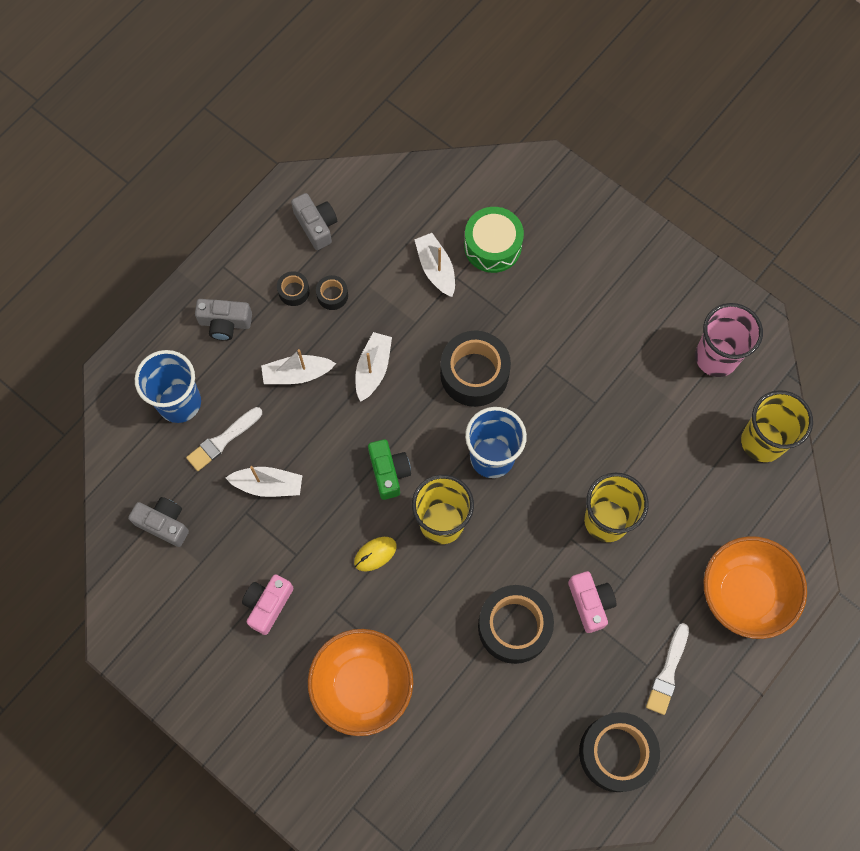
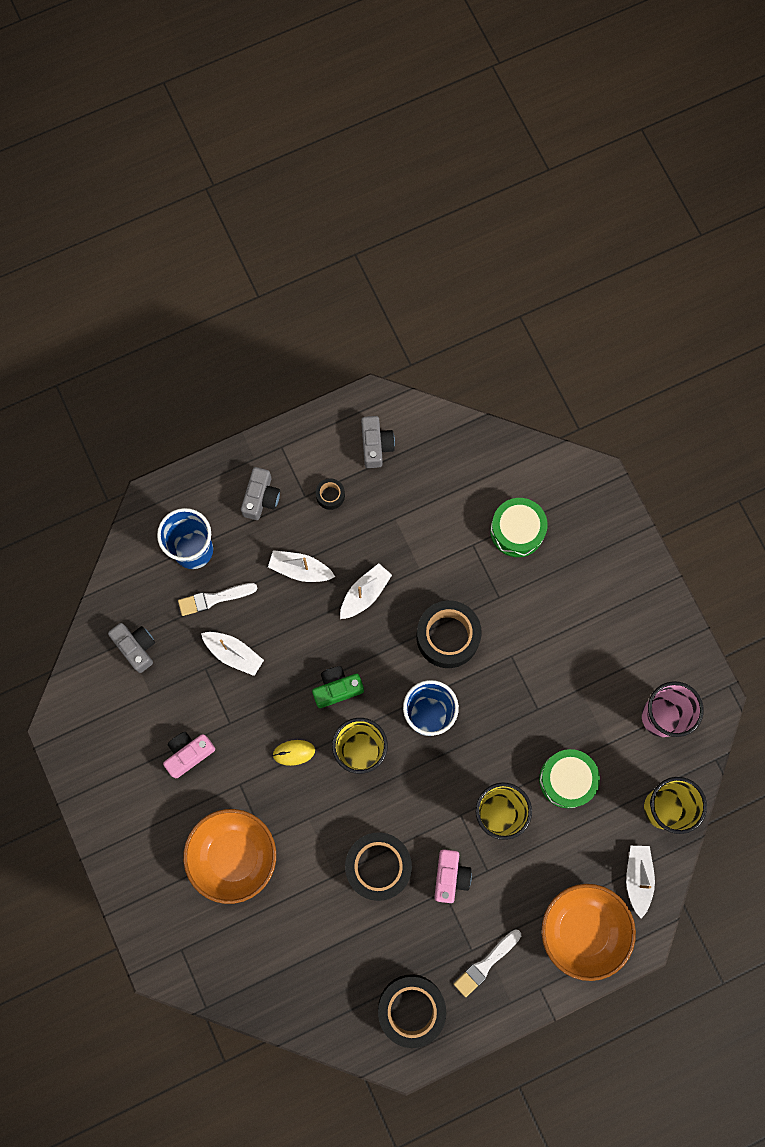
camera: 25 degrees right, 5 degrees up
(225, 323) = (261, 498): grey camera -> grey camera turned 105 degrees counterclockwise
(332, 295) = (361, 513): black tape -> none
(389, 472) = (337, 688): green camera -> green camera turned 120 degrees counterclockwise
(436, 268) = (459, 529): white boat -> white boat (638, 878)
(657, 457) = (567, 779): none -> green drum

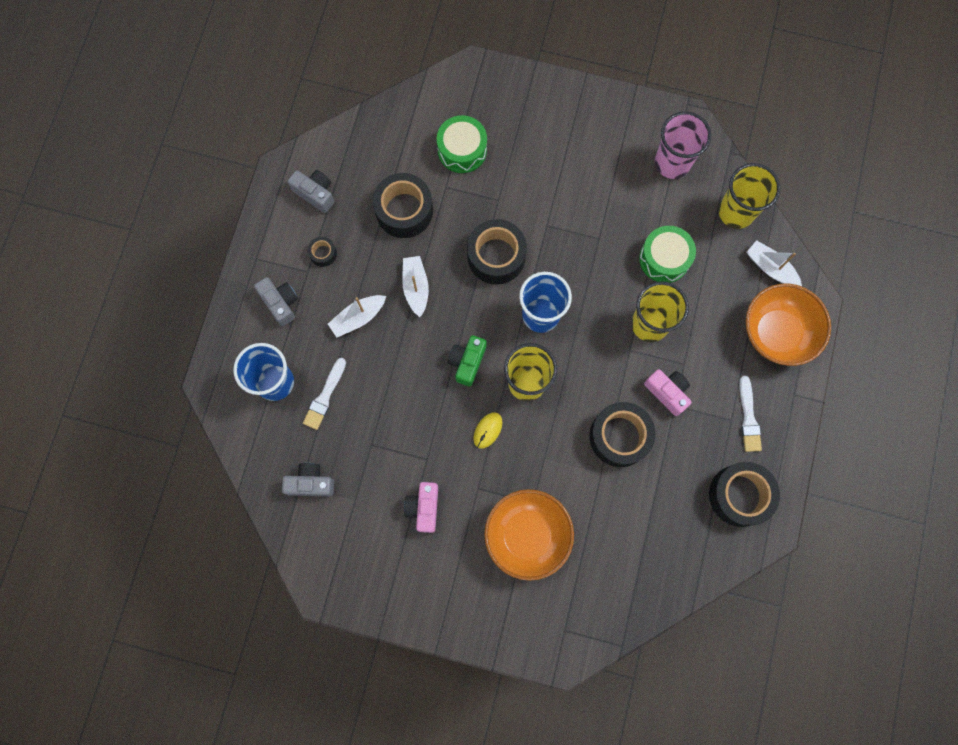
camera: 50 degrees left, 0 degrees up
(234, 654) = (378, 415): white boat -> none
(422, 529) = (404, 211): none -> black tape

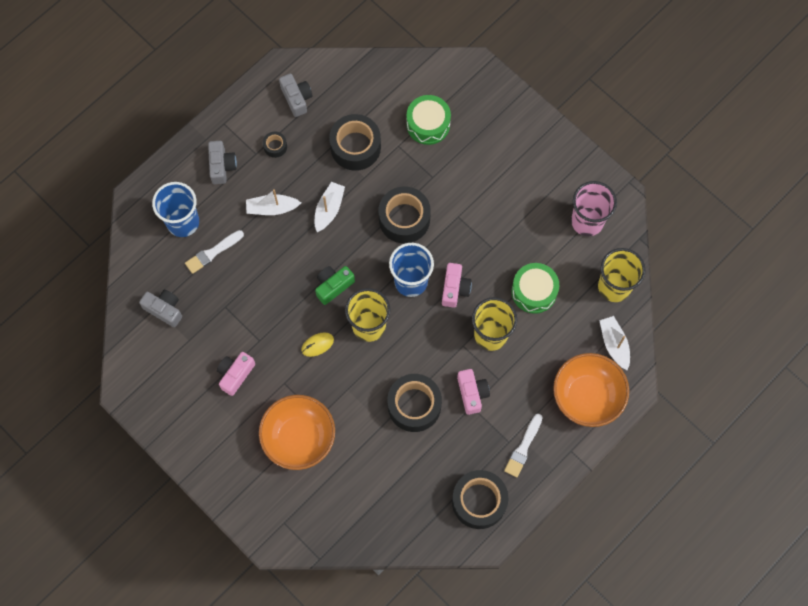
camera: 30 degrees right, 5 degrees down
(587, 298) = (455, 289): none -> pink camera

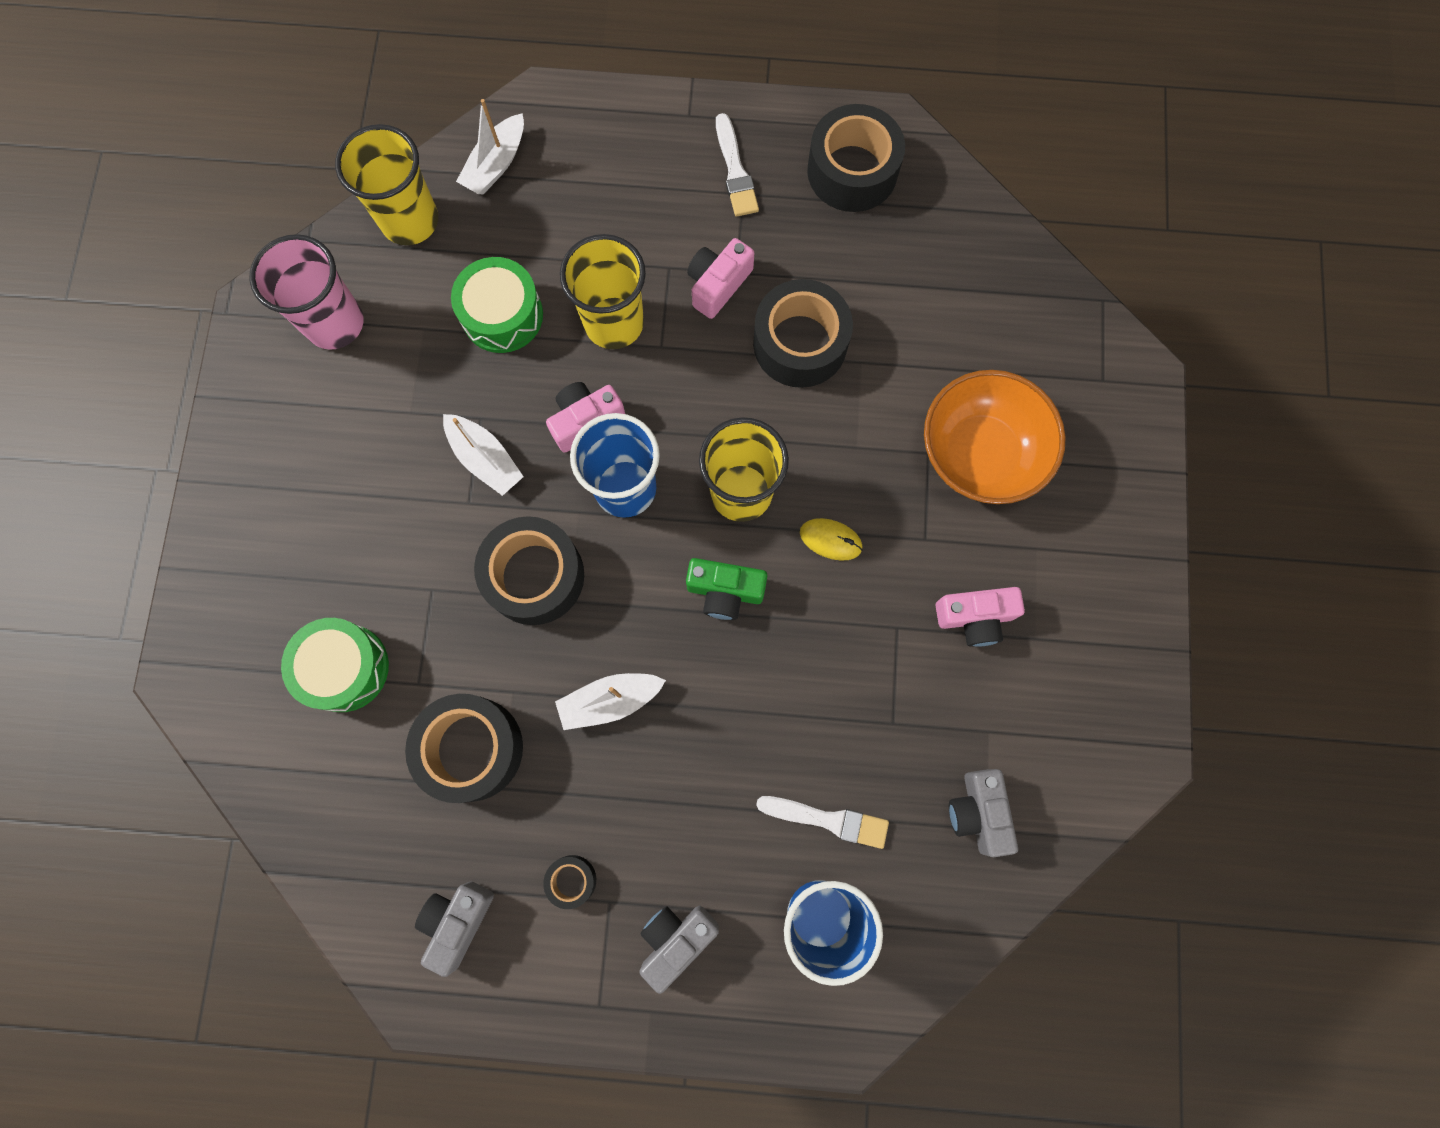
camera: 130 degrees left, 5 degrees up
(272, 208) = (680, 791): white boat -> white boat (485, 459)
(523, 448) = (735, 171): white brush -> white brush turned 90 degrees clockwise
(587, 396) = (598, 146): orange bowl -> none

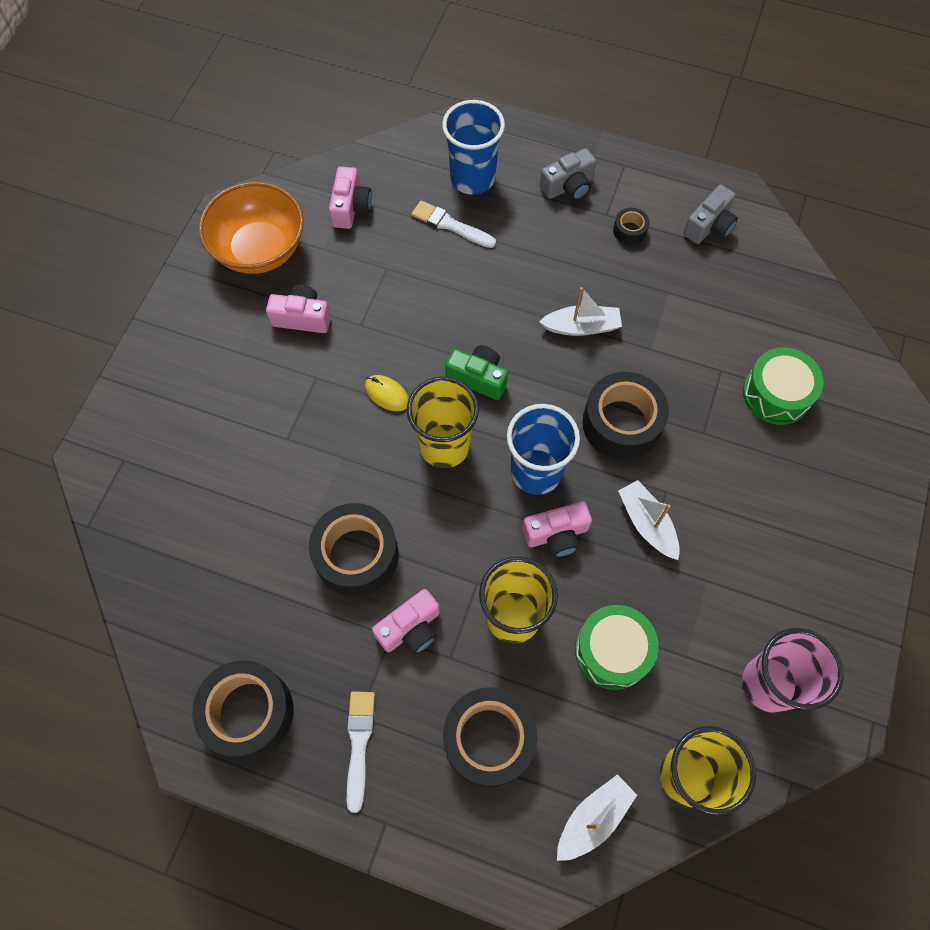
camera: 165 degrees left, 10 degrees down
(471, 749) = (687, 320): black tape -> black tape (489, 739)
(978, 812) = (351, 207): grey camera -> pink camera
(979, 454) = (247, 428): orange bowl -> orange bowl (260, 249)

